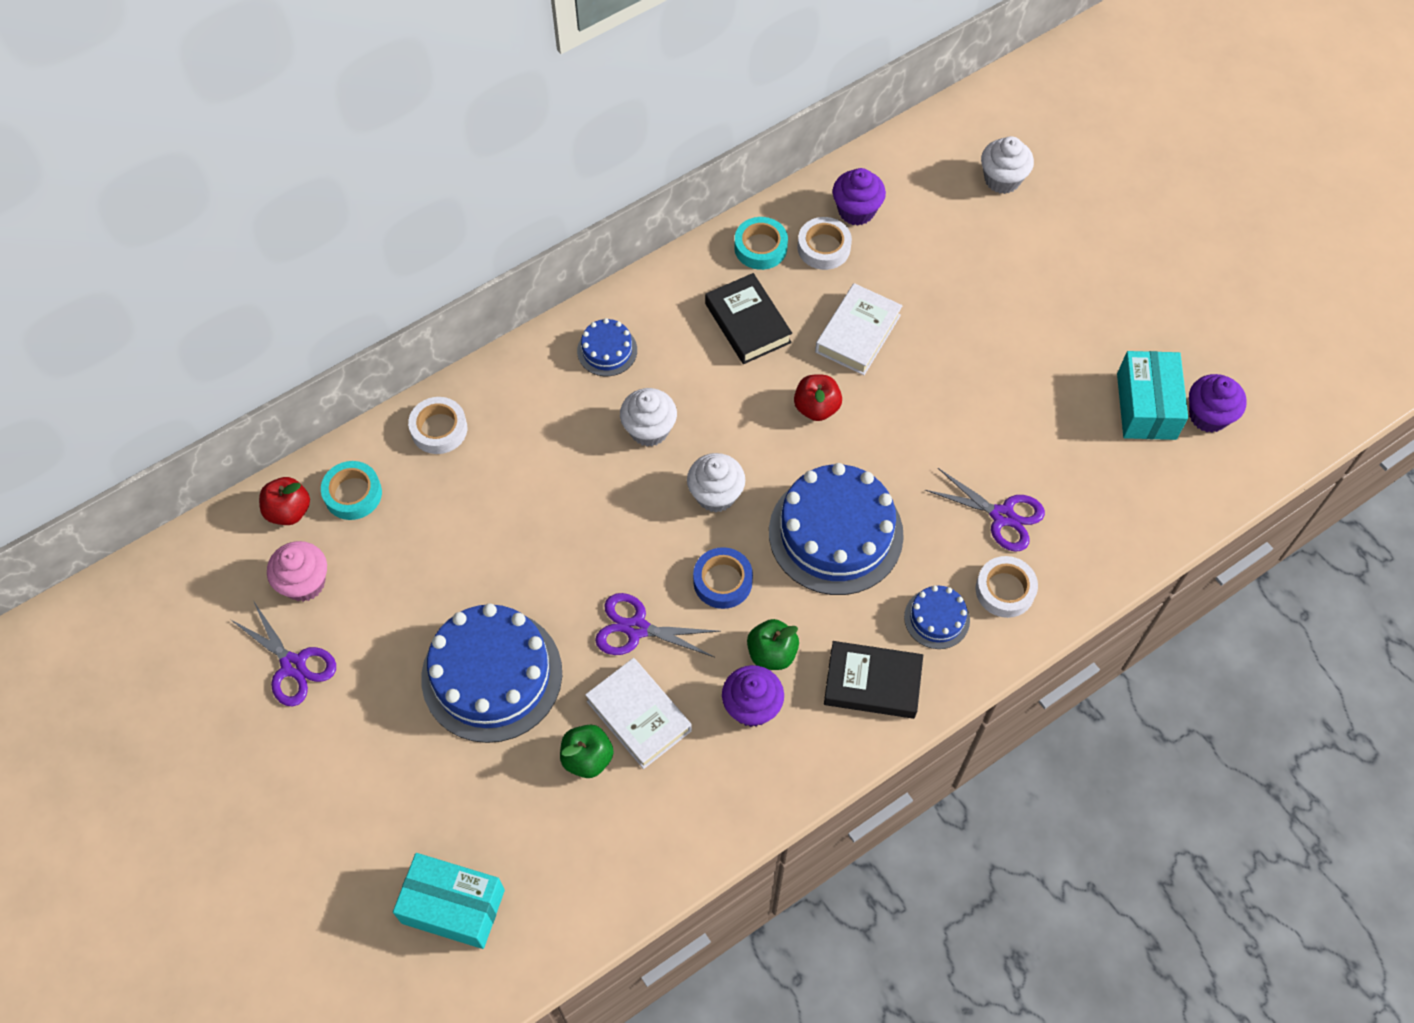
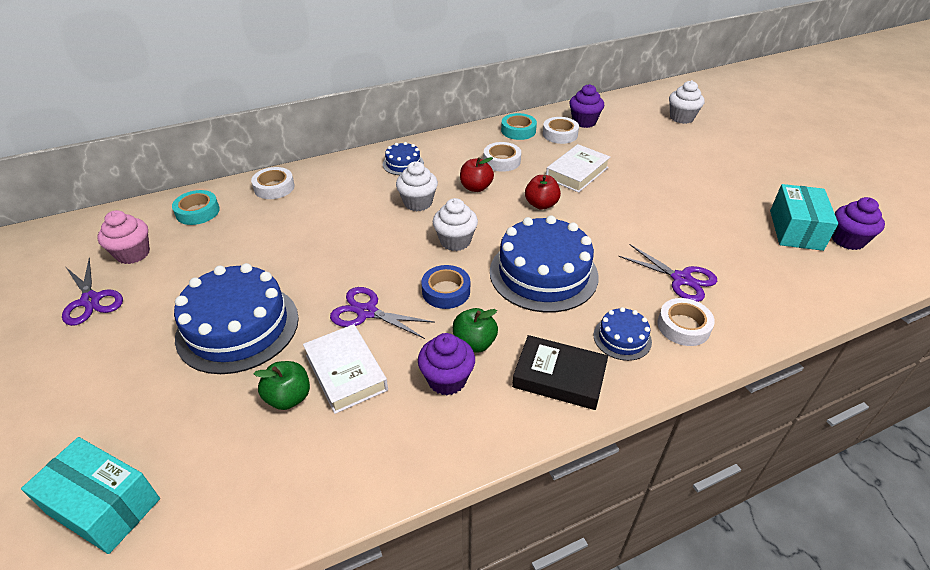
camera: 10 degrees right, 20 degrees down
(289, 511) = (149, 215): red apple -> red apple (476, 187)
(748, 323) = (502, 161): black book -> white tape

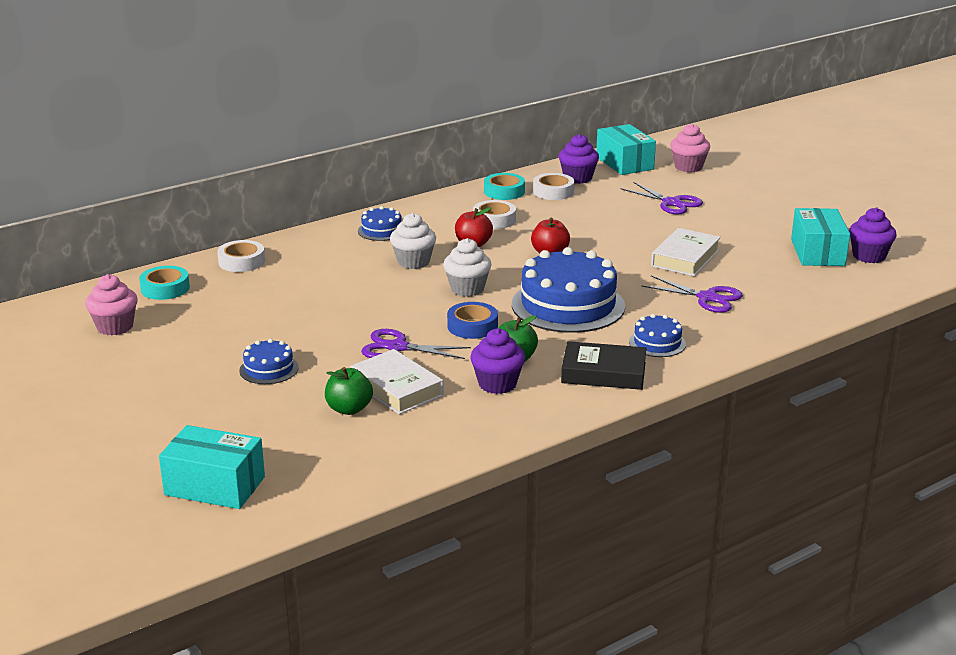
camera: 10 degrees left, 15 degrees down
(90, 300) = (95, 364): purple scissors -> purple scissors (671, 203)
(238, 327) = (269, 369): blue cake -> blue cake, size x0.47
(577, 173) = (582, 224): white book -> white book (685, 258)
(627, 109) = (624, 163): none -> turquoise box
(681, 118) = (688, 167): white cupcake -> pink cupcake
(683, 326) = (714, 330): white tape -> none

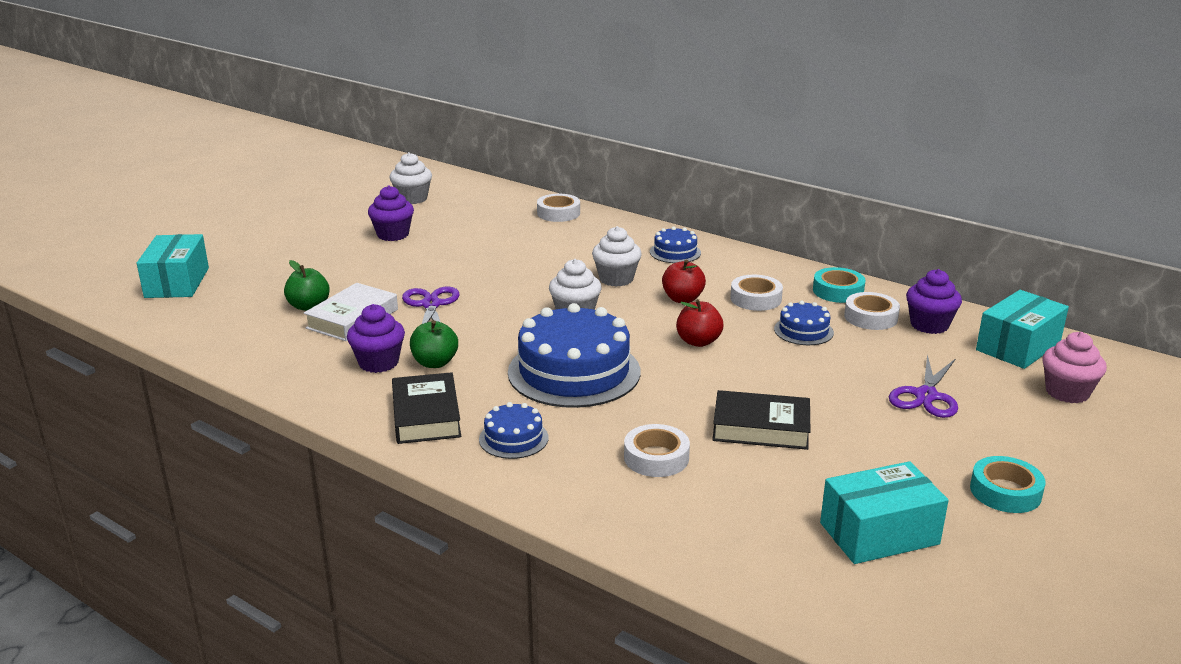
camera: 70 degrees right, 0 degrees up
(115, 327) = (412, 199): pink cupcake -> white cupcake
(165, 288) = (488, 199): turquoise tape -> turquoise tape (1005, 492)
(269, 369) = (367, 263): blue cake -> blue cake (803, 331)
(472, 326) = (494, 330): blue tape -> none
(685, 258) = (761, 428): white book -> black book
(707, 298) = (656, 458): purple scissors -> white tape
(869, 256) = (912, 586): purple cupcake -> purple cupcake (393, 235)

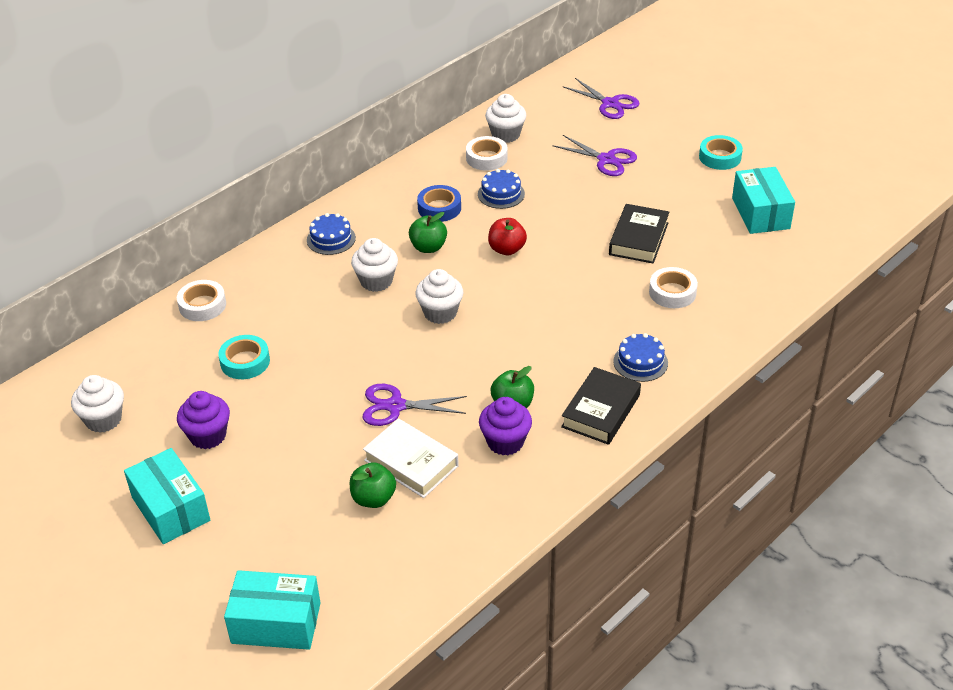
camera: 80 degrees left, 15 degrees up
(426, 415) = (600, 411): black book -> black book turned 60 degrees counterclockwise
(574, 372) = (543, 322): blue cake -> none
(682, 299) = (428, 247): red apple -> green apple
(755, 299) = (439, 208): white tape -> blue tape
(838, 291) = (438, 164): turquoise tape -> turquoise tape (245, 362)
(929, 325) = (506, 134): purple cupcake -> white cupcake
(1018, 347) = (546, 106): turquoise box -> turquoise box (170, 509)
(1067, 392) = (610, 104): pink cupcake -> purple scissors

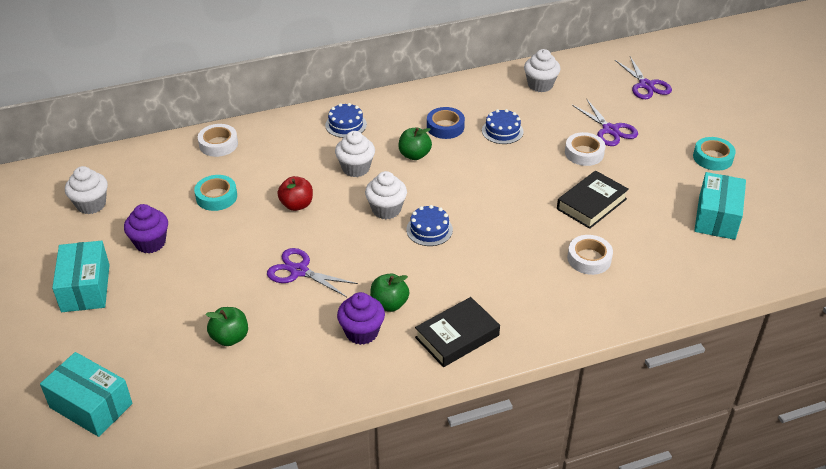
camera: 25 degrees right, 0 degrees up
(411, 463) = (278, 321): white book -> none
(486, 158) = (511, 99): white tape -> white tape (584, 153)
(507, 249) = (475, 177): red apple -> red apple (296, 205)
(640, 362) = (519, 308): blue cake -> blue cake (429, 230)

